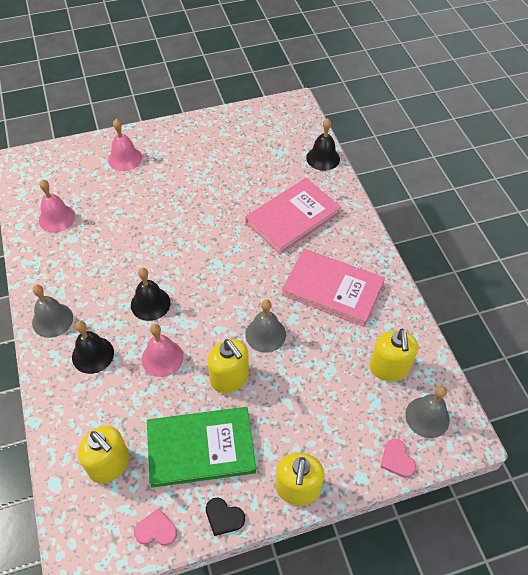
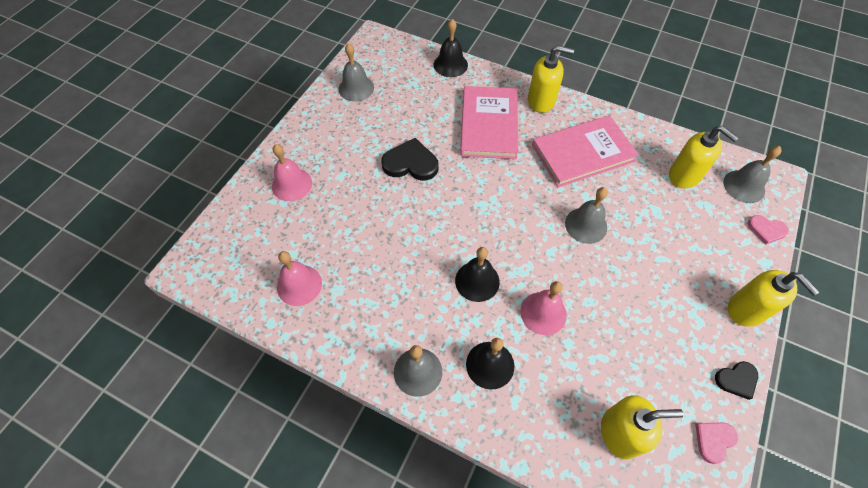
camera: 45 degrees left, 5 degrees up
(201, 448) = (658, 349): green book -> none
(208, 201) = (410, 163): none -> black heart
(229, 378) = (607, 280): yellow soap dispenser -> yellow soap dispenser (541, 101)
(238, 128) = (356, 88): none -> grey bell

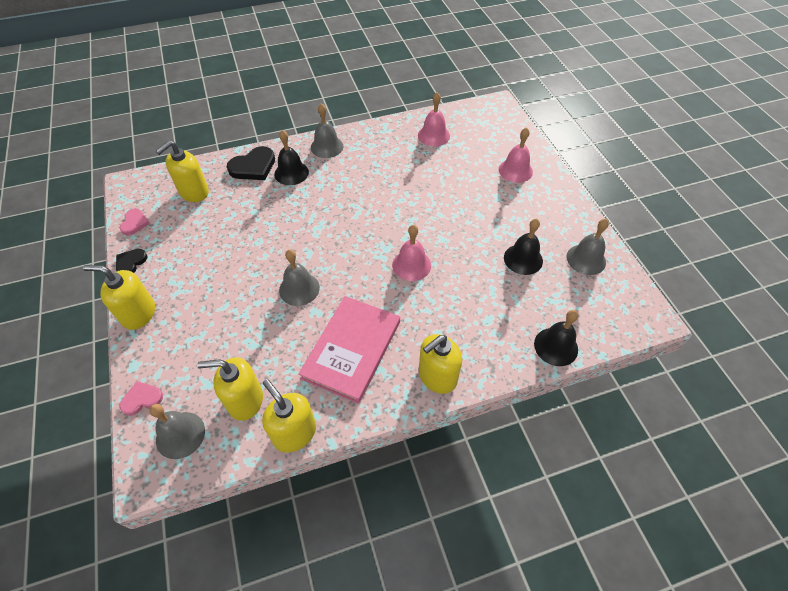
camera: 135 degrees right, 5 degrees down
(410, 163) = (467, 237): black heart -> black heart (253, 167)
(477, 281) = (339, 203): black bell -> black bell (523, 259)
(489, 125) = (452, 313): pink book -> none
(543, 313) = (283, 215): pink bell -> pink bell (411, 265)
(661, 135) = (294, 433): none -> yellow soap dispenser

